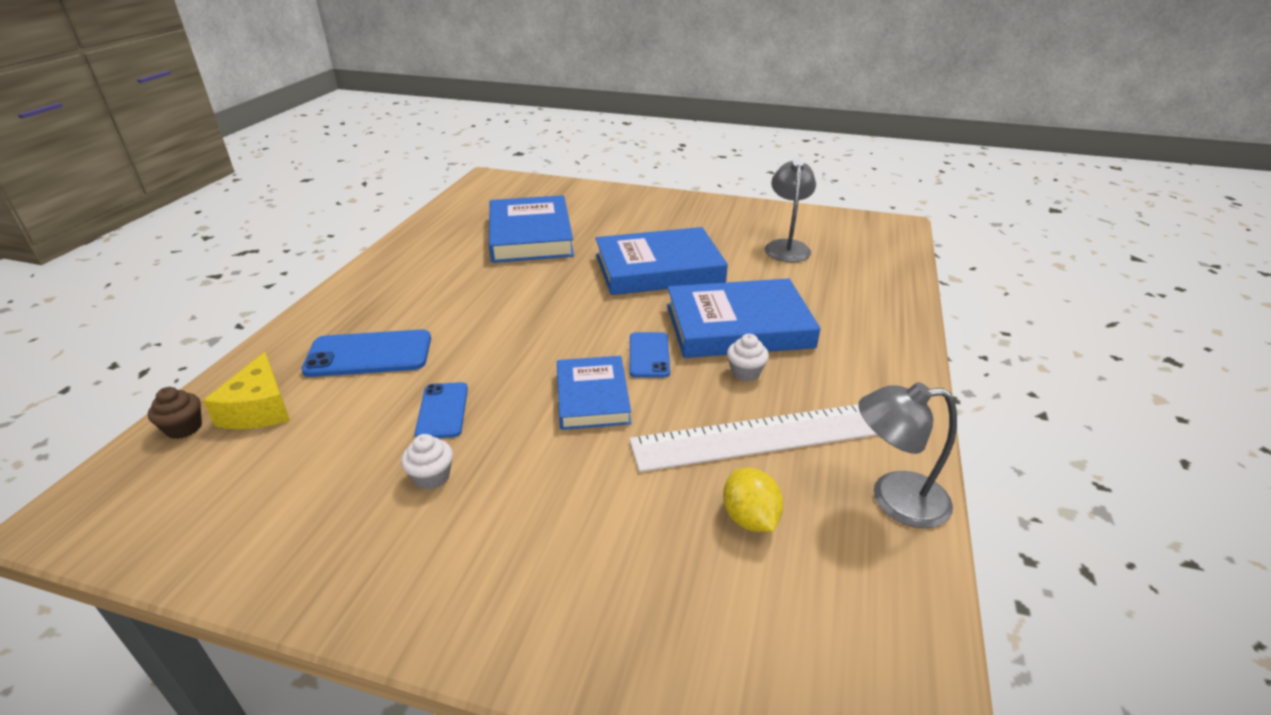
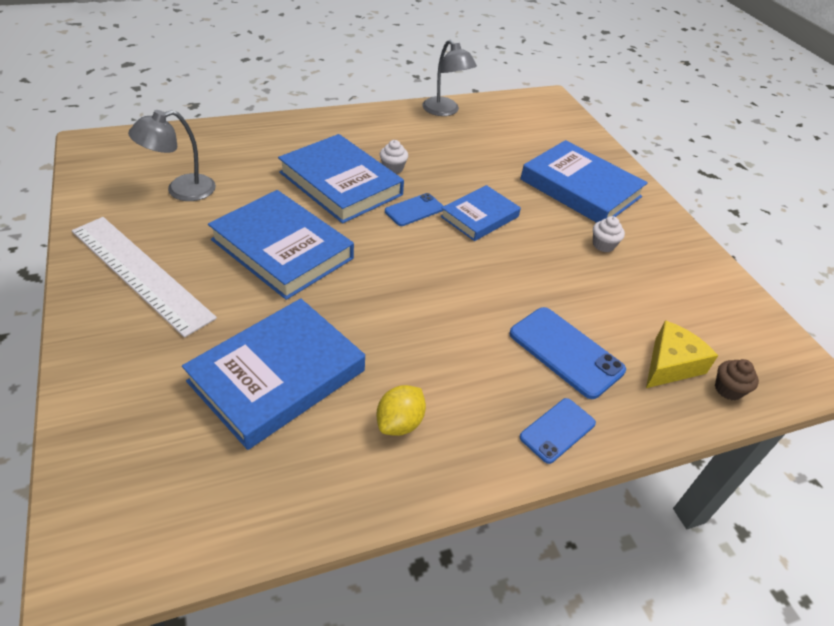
camera: 130 degrees left, 10 degrees up
(442, 411) = (562, 272): blue phone -> blue phone (557, 430)
(553, 542) = (580, 188): none -> blue book
(750, 518) = (501, 142): yellow lemon -> yellow lemon (400, 423)
(762, 436) = (443, 150): white ruler -> white ruler (140, 273)

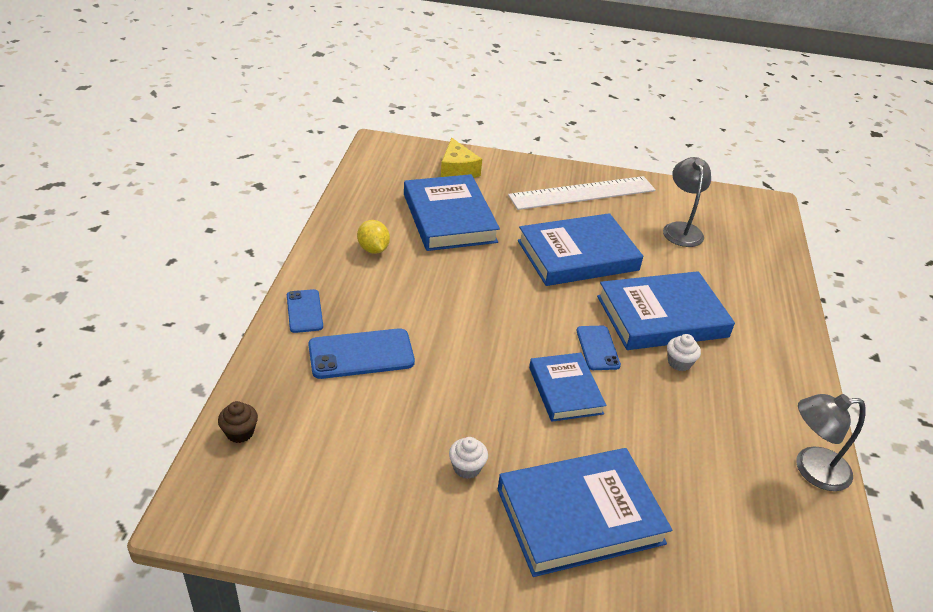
camera: 120 degrees right, 5 degrees down
(670, 364) = (294, 412): yellow cheese -> yellow cheese (457, 170)

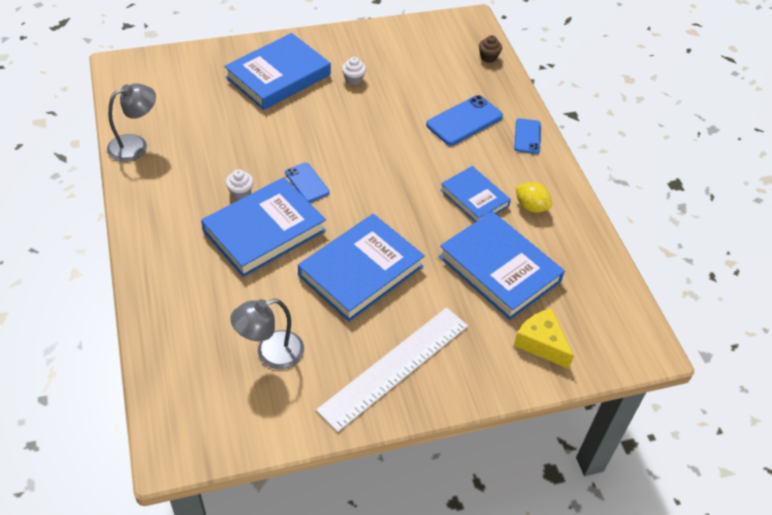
camera: 155 degrees right, 10 degrees up
(304, 311) = (527, 136): blue phone -> blue phone turned 45 degrees clockwise
(565, 390) = (317, 143): blue book -> blue book (474, 198)
(681, 229) = (270, 353): grey lamp -> grey lamp turned 90 degrees clockwise

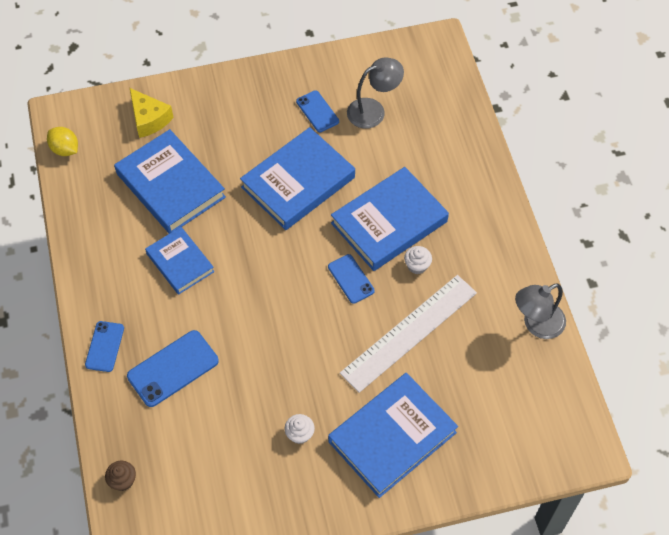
camera: 175 degrees left, 10 degrees up
(340, 352) = (317, 111): none -> blue phone
(395, 367) = (273, 100): white ruler -> white ruler (409, 332)
(531, 207) = (124, 253): yellow lemon -> yellow lemon (65, 149)

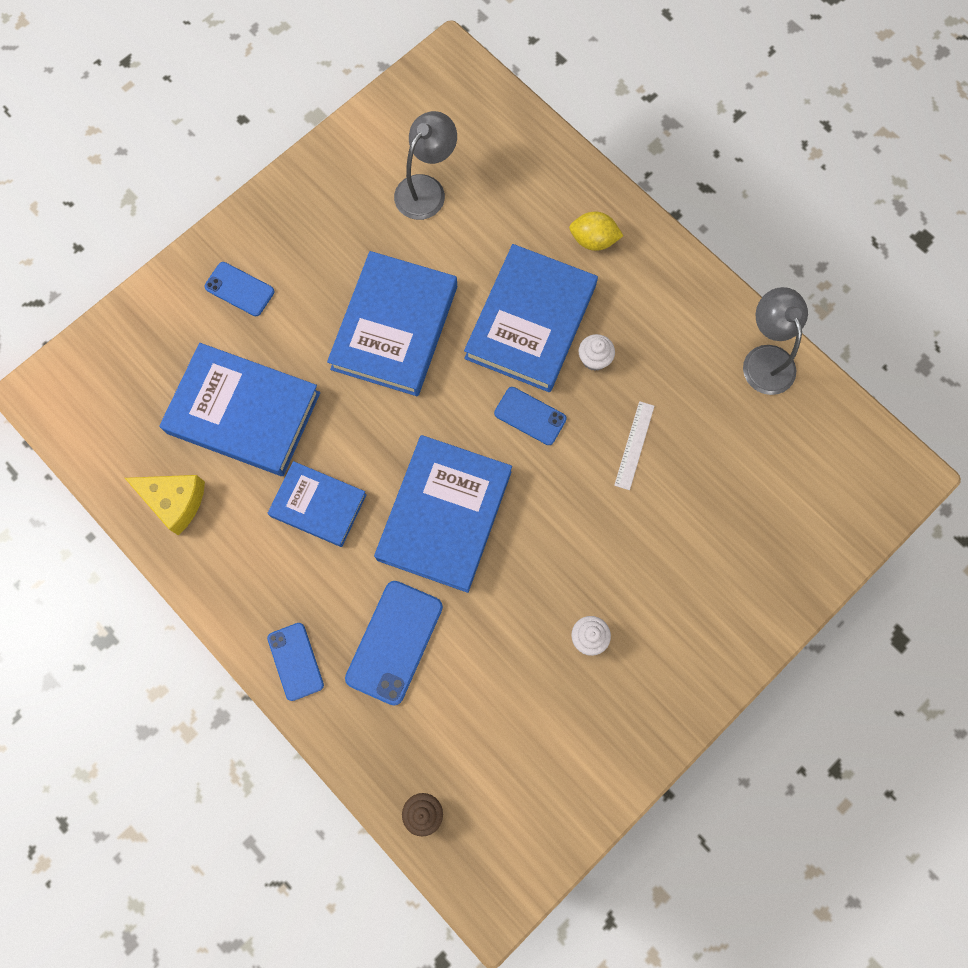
camera: 30 degrees left, 15 degrees up
(65, 149) = (80, 435): yellow lemon -> yellow lemon (593, 240)
(149, 119) = (161, 340): yellow cheese -> yellow cheese (175, 501)
(317, 111) = (361, 224): blue phone -> blue phone (239, 289)
(392, 437) = (691, 581): blue book -> blue book (444, 515)
(409, 332) = (634, 445): white ruler -> white ruler, size x0.44
(536, 324) = (765, 358): grey lamp -> grey lamp turned 135 degrees clockwise

